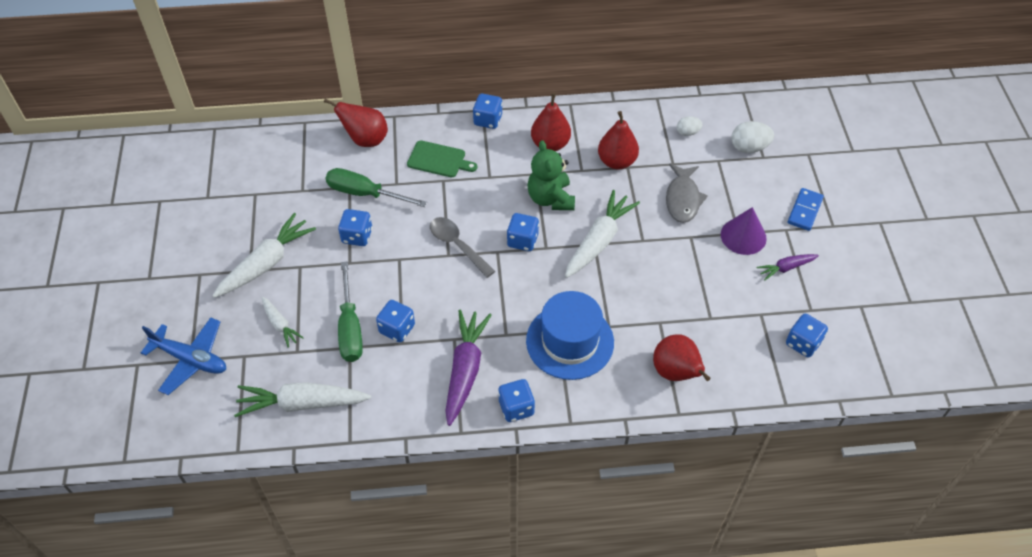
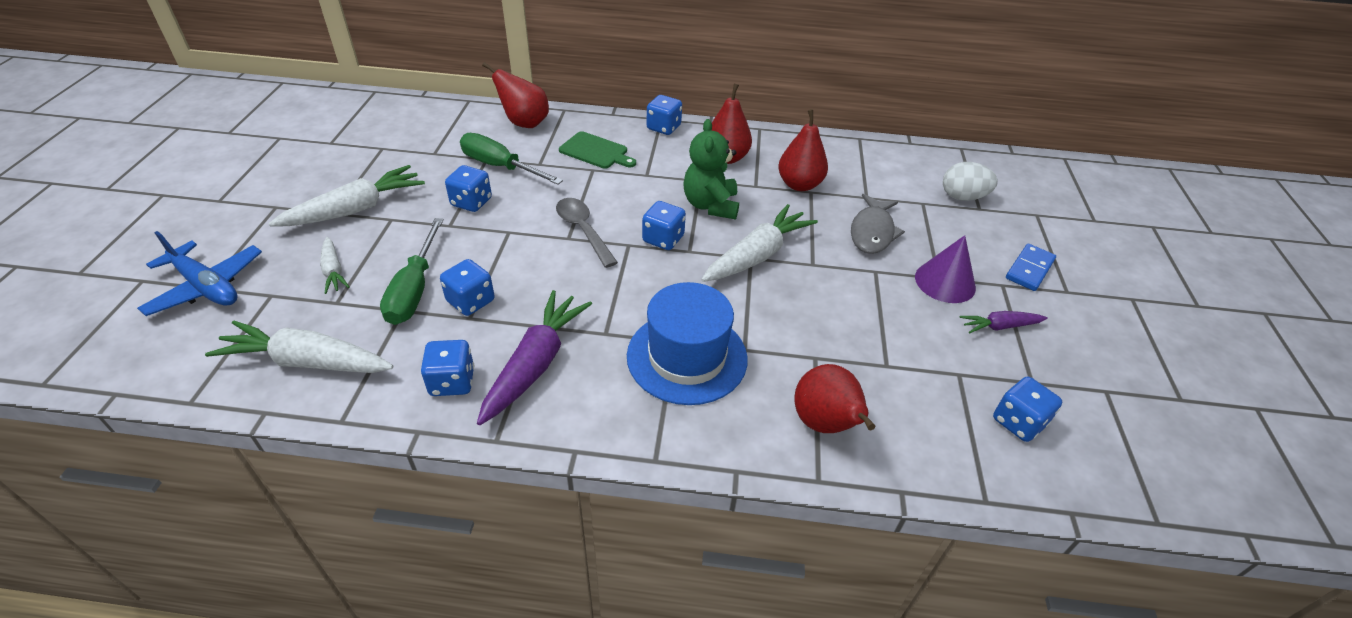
camera: 10 degrees right, 10 degrees down
(516, 408) = (585, 424): blue dice -> blue dice (452, 382)
(687, 132) = (890, 172): white egg -> none

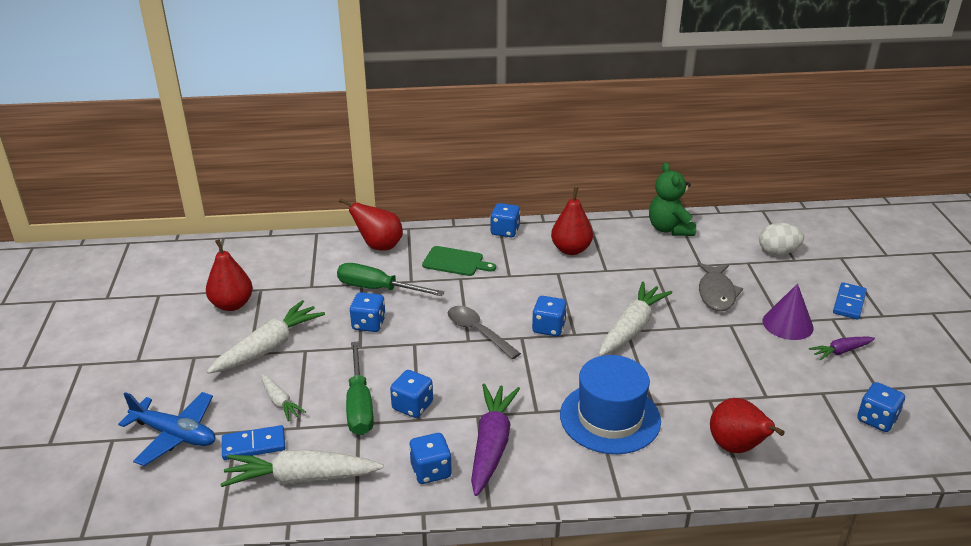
camera: 10 degrees left, 10 degrees down
(279, 314) = (254, 445): none -> blue domino
(711, 205) = (575, 293): green teddy bear -> green teddy bear (669, 229)
(799, 185) = (642, 263): red pear -> red pear (232, 304)

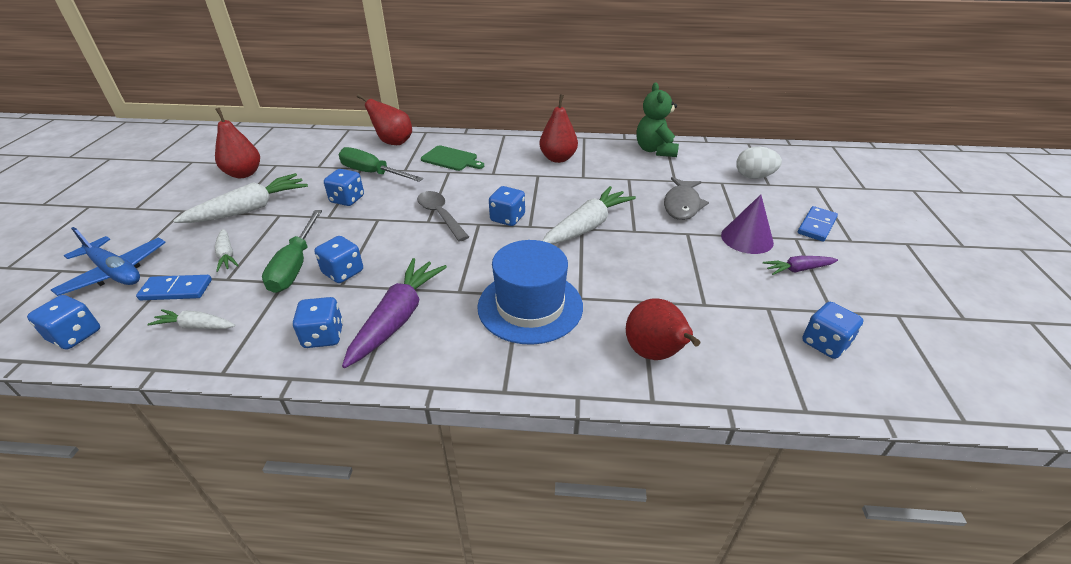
camera: 10 degrees right, 5 degrees up
(300, 478) = (196, 326): white carrot -> white carrot, size x0.54
(505, 231) = (506, 140): blue dice -> blue dice (75, 335)

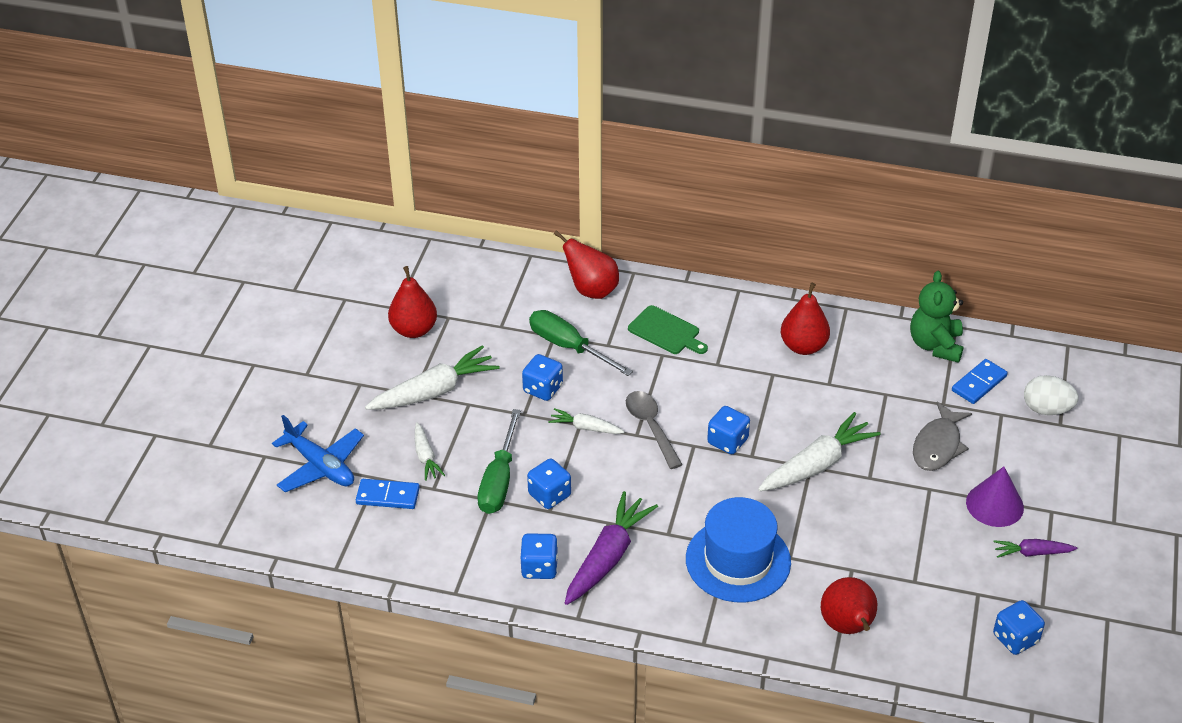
camera: 10 degrees right, 5 degrees up
(75, 335) = (313, 537): blue dice -> none
(196, 326) = (419, 541): white carrot -> white carrot (585, 427)
(816, 226) = (1085, 496): blue domino -> blue domino (979, 383)

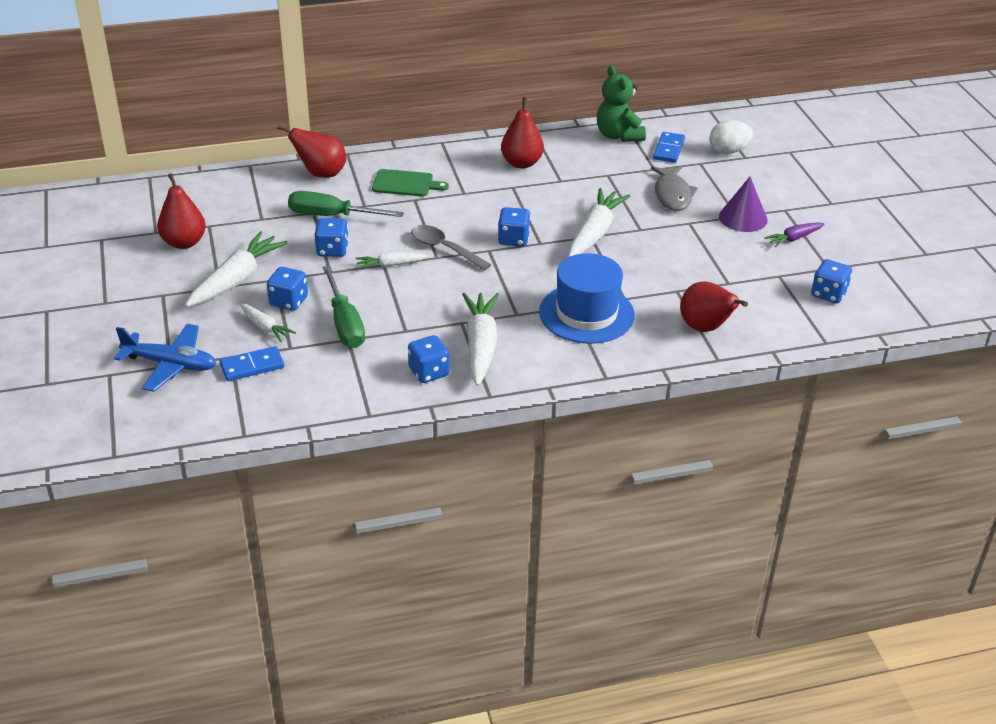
camera: 30 degrees left, 5 degrees down
(549, 495) = (397, 320): blue dice -> blue dice (288, 301)
(608, 556) = (480, 345): purple carrot -> white carrot

